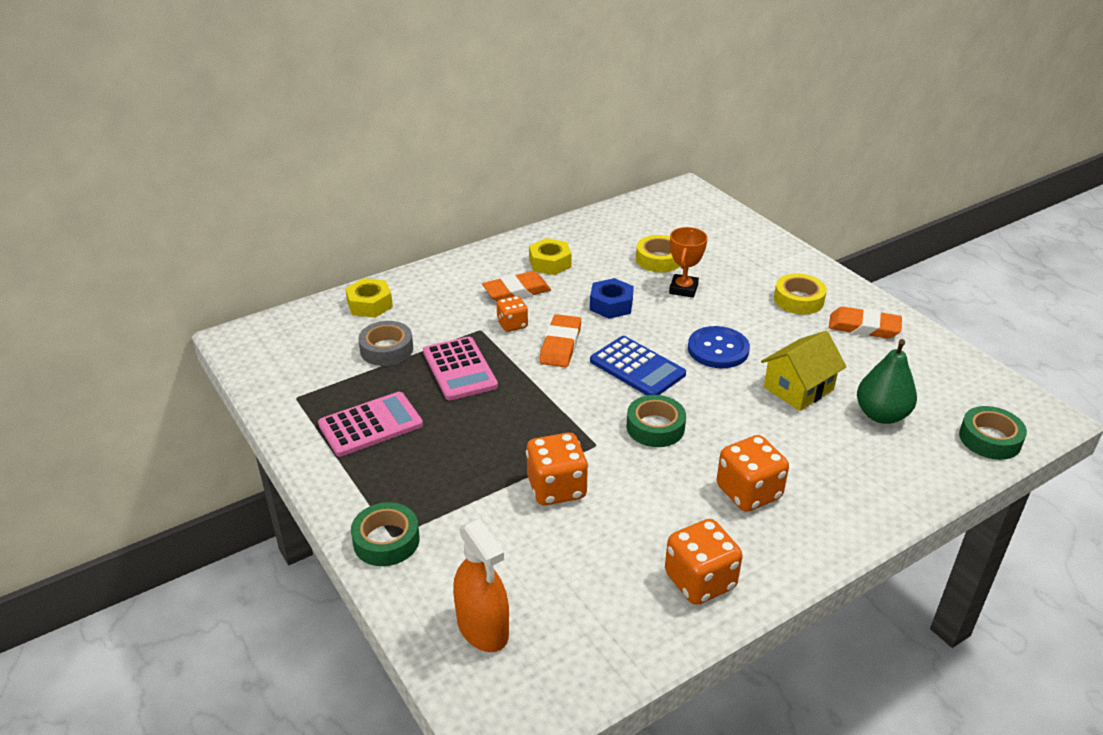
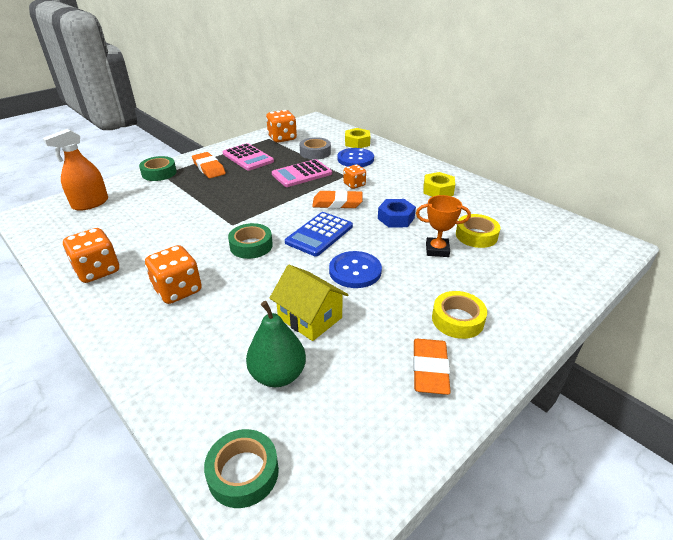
camera: 80 degrees right, 0 degrees up
(429, 313) = (355, 159): none -> blue button
(516, 291) = (394, 182): orange eraser -> orange eraser (209, 168)
(556, 488) = (192, 214): orange dice -> orange dice (282, 138)

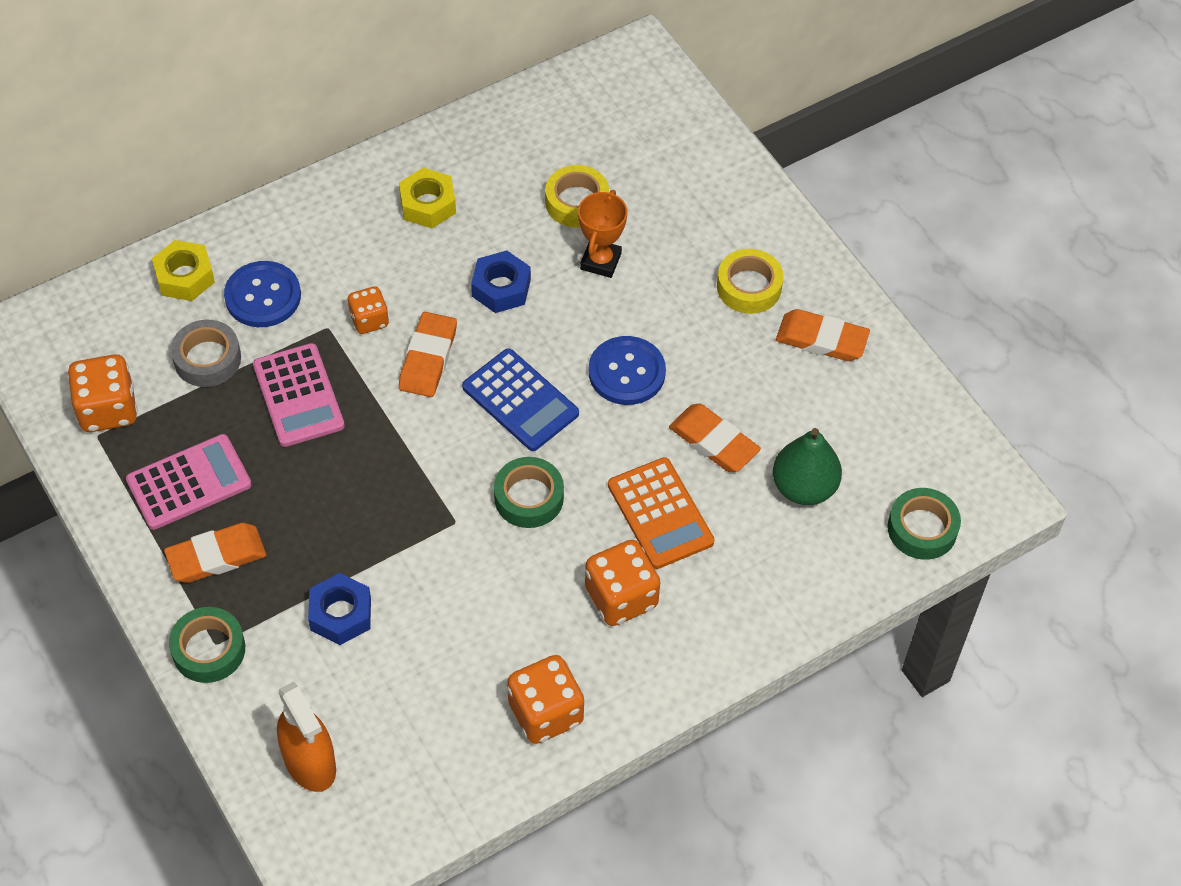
camera: 80 degrees left, 20 degrees up
(175, 200) = (341, 614): none -> blue nut
(245, 299) = (660, 513): none -> orange calculator
(310, 318) = (713, 442): yellow house -> orange eraser

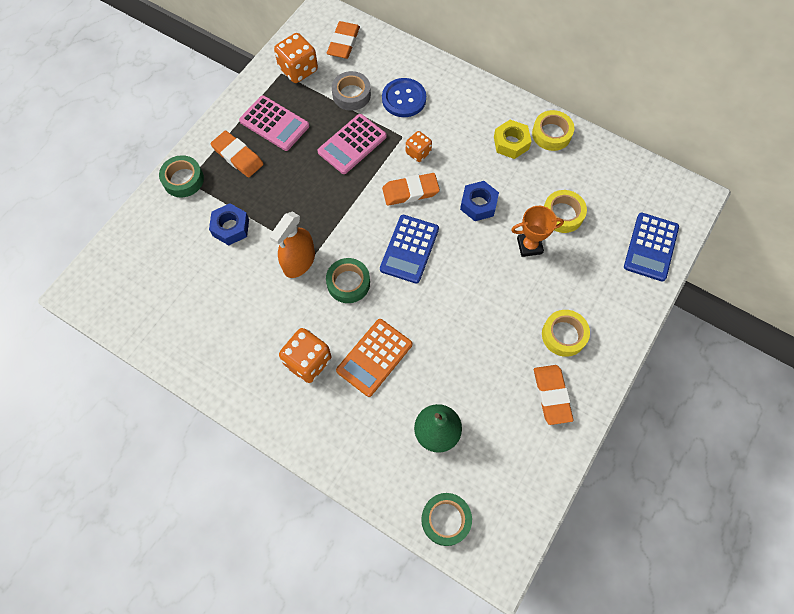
camera: 65 degrees right, 10 degrees up
(184, 277) = (395, 61): yellow nut -> none
(310, 762) = (138, 255): orange spray bottle -> orange spray bottle (299, 262)
(444, 152) = (551, 134): none -> yellow tape
(545, 713) = (216, 356): orange dice -> none
(627, 372) = (461, 295): blue button -> none
(682, 134) = (651, 247): none -> blue calculator
(713, 442) = (440, 365): orange eraser -> orange eraser (343, 43)

